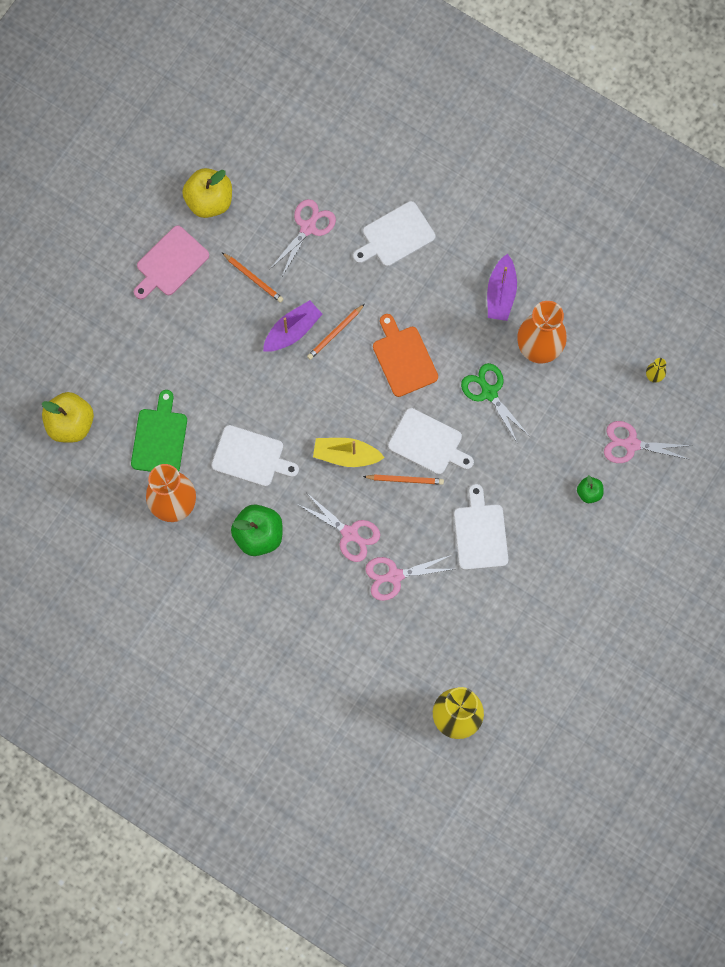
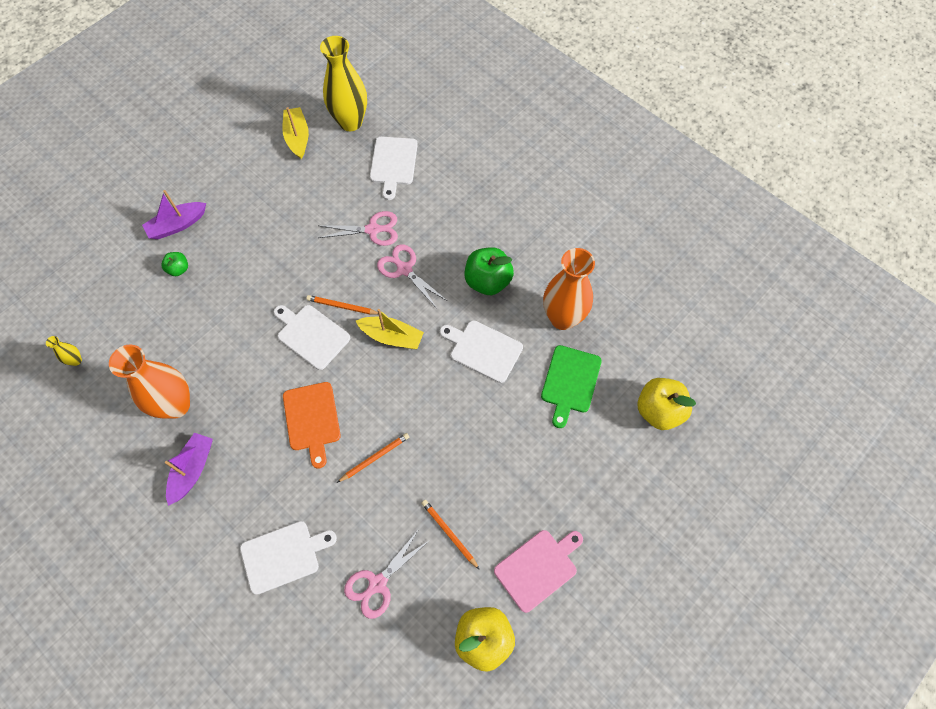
camera: 170 degrees left, 10 degrees down
(292, 331) = (419, 467): purple boat -> purple boat (177, 225)
(480, 533) = (287, 251): white cutting board -> white cutting board (393, 163)
(489, 392) = (238, 372): green scissors -> none
(512, 685) = (297, 137): none -> yellow boat
(631, 444) = (124, 303): pink scissors -> none

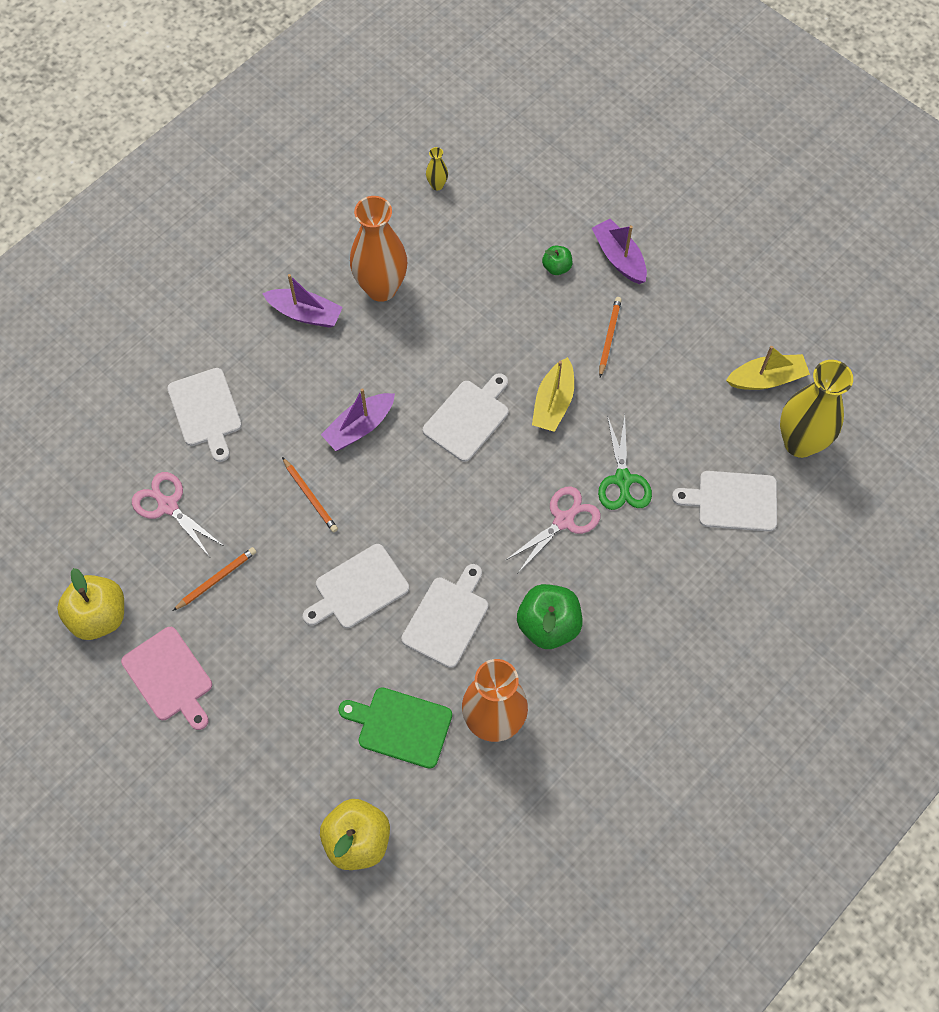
camera: 90 degrees right, 0 degrees up
(312, 419) = (359, 427): orange cutting board -> purple boat
(342, 306) = (508, 450): orange pencil -> orange pencil (609, 337)
(373, 230) = (623, 480): pink scissors -> green scissors
(391, 337) = (466, 509): yellow boat -> yellow boat (553, 403)
(458, 416) = (358, 589): none -> white cutting board

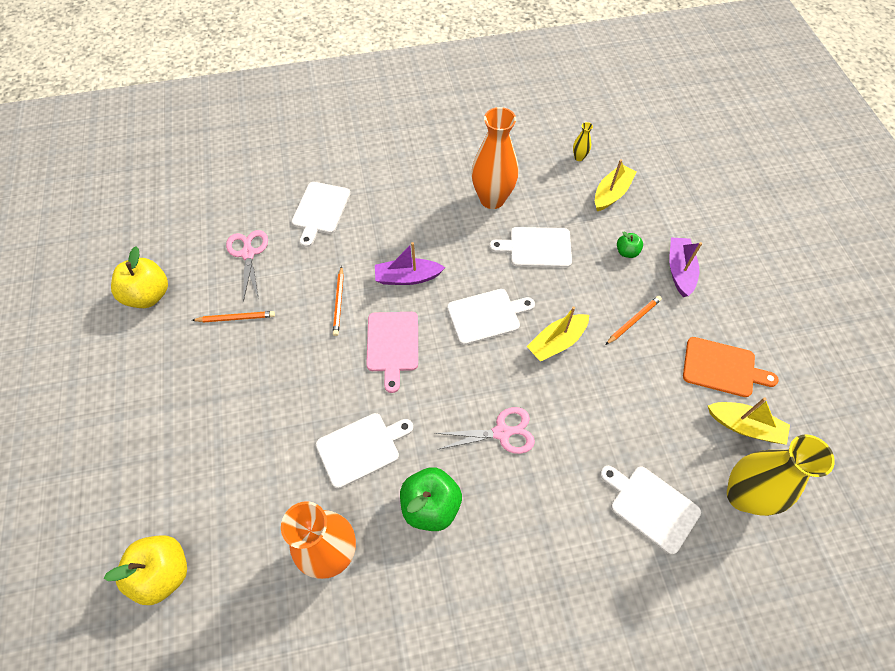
camera: 35 degrees right, 5 degrees down
(169, 677) = (152, 362): pink cutting board -> pink cutting board (393, 345)
(305, 313) = (430, 188): purple boat -> none
(358, 589) = (318, 385): white cutting board -> white cutting board (536, 247)
(400, 726) = (264, 506): green cutting board -> none
(499, 209) = (611, 193): none -> yellow boat
(623, 480) = (570, 431): green scissors -> none
(716, 334) = (722, 368): none -> orange cutting board

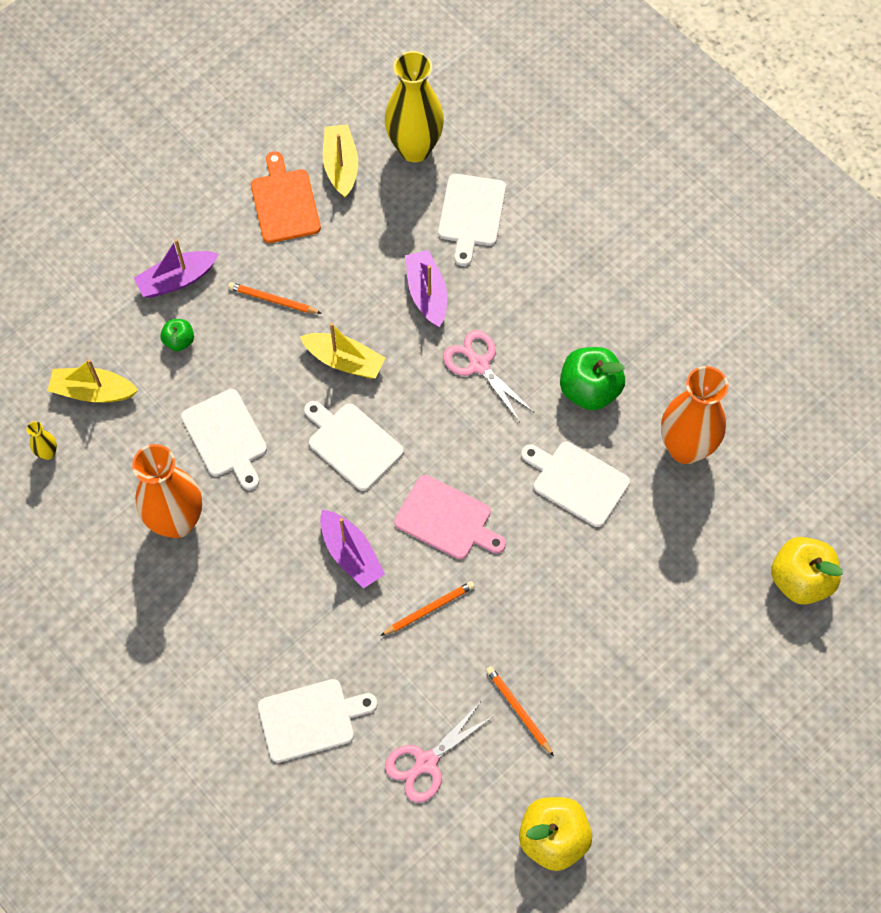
camera: 120 degrees left, 5 degrees up
(393, 345) = (447, 519): pink cutting board -> pink cutting board turned 60 degrees clockwise
(587, 428) = (427, 294): none -> purple boat

